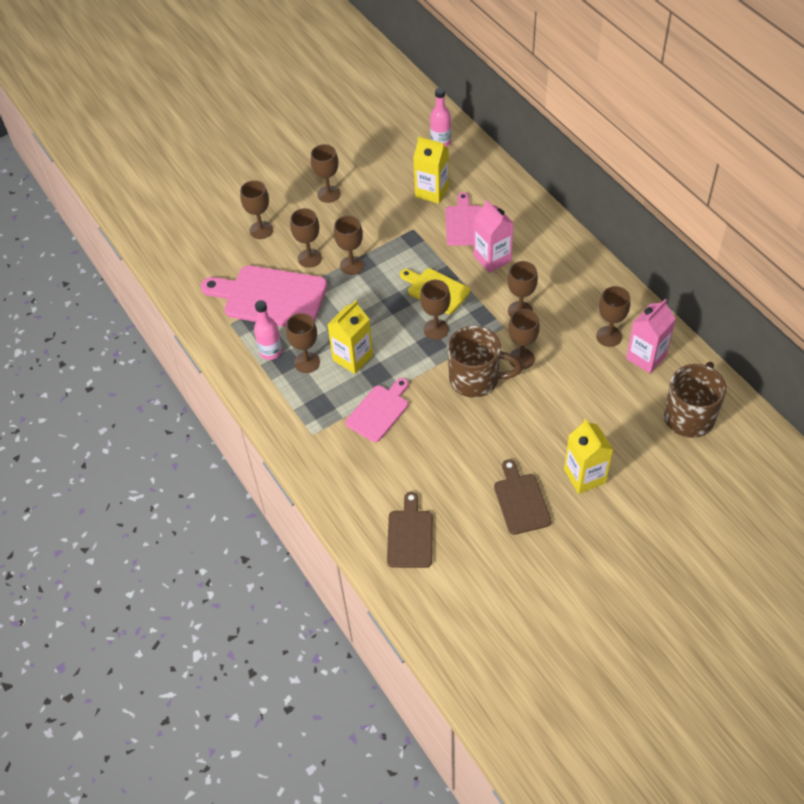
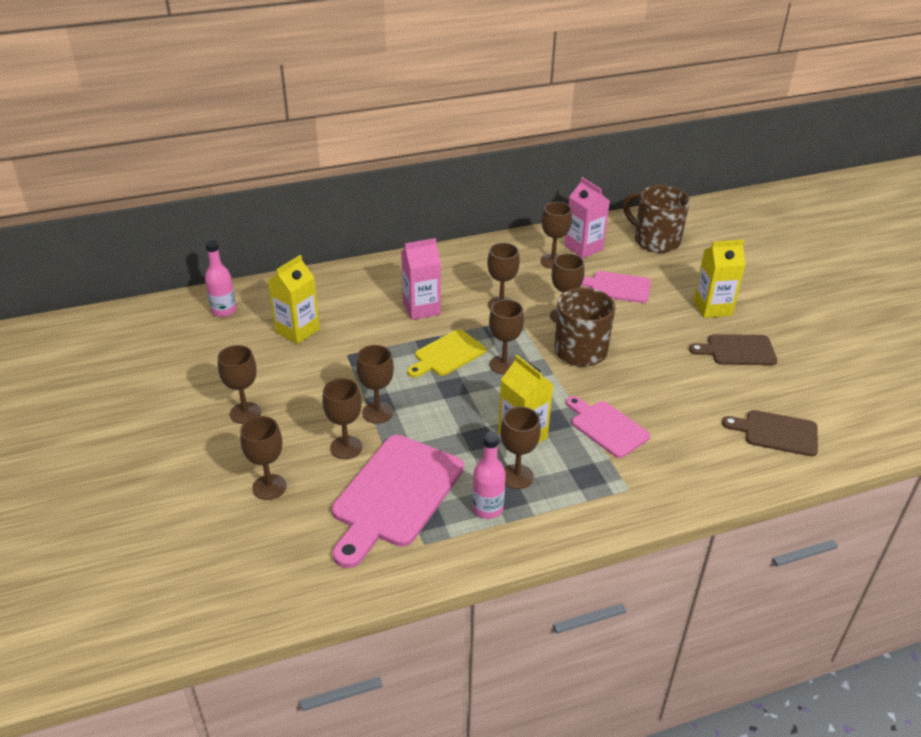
camera: 80 degrees left, 15 degrees down
(464, 223) = (360, 317): pink cutting board -> pink cutting board (616, 287)

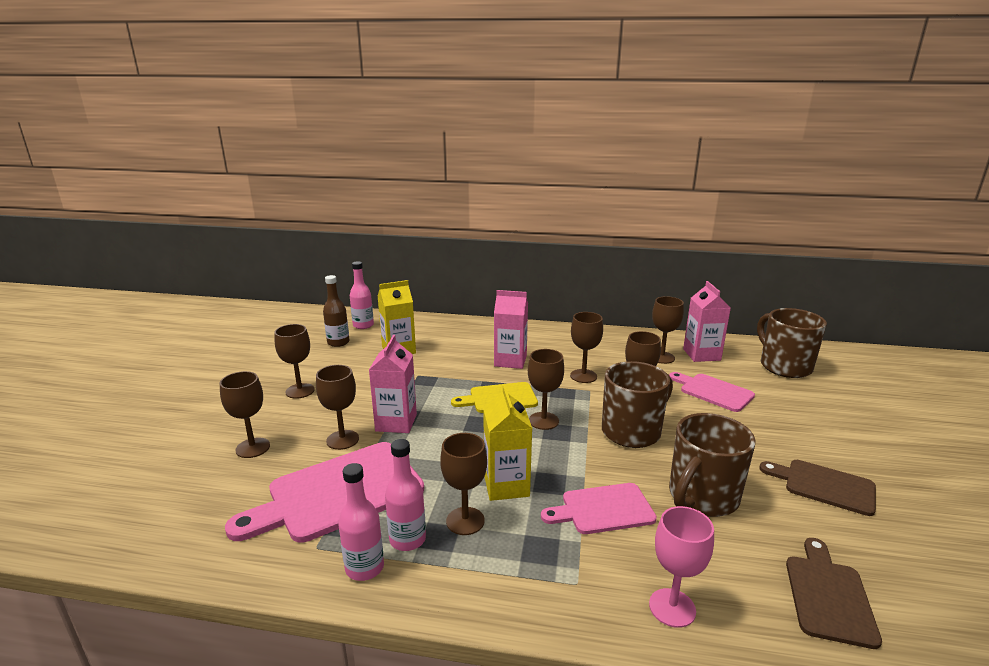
camera: 30 degrees right, 15 degrees down
(220, 342) = (338, 342): none -> brown bottle
(377, 412) = (396, 422): brown goblet -> pink carton
(476, 541) = (364, 568): none -> pink bottle
(606, 427) = (603, 509): pink cutting board -> pink cutting board turned 90 degrees counterclockwise
(666, 391) = (702, 497): none -> brown mug
(695, 479) = (672, 608): none -> pink goblet
(712, 308) = (816, 437): yellow carton -> none
(776, 433) = (828, 595): brown cutting board -> brown cutting board turned 60 degrees clockwise

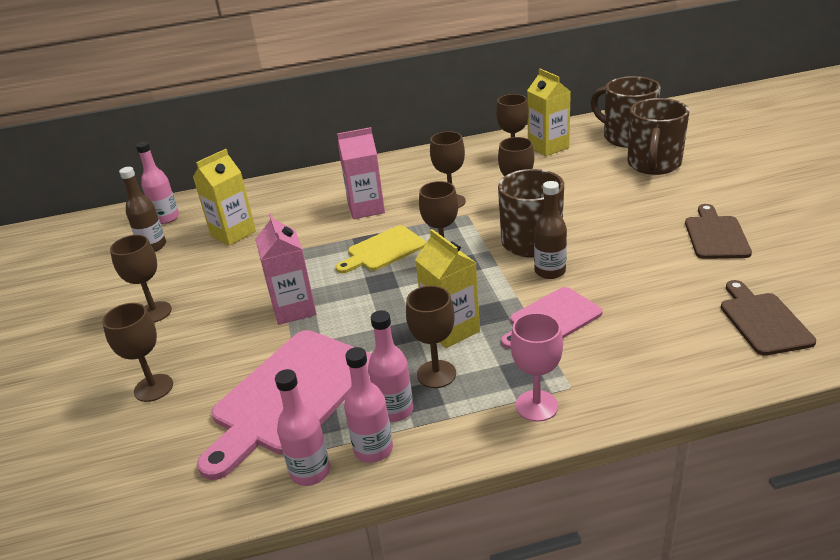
camera: 20 degrees left, 10 degrees up
(302, 565) = (310, 471): none -> pink bottle
(342, 440) = (249, 345): brown goblet -> none
(630, 464) = (550, 271): none -> brown bottle
(672, 608) = (657, 375): pink goblet -> pink goblet (536, 406)
(701, 354) = (548, 147): pink carton -> yellow carton
(702, 497) = (627, 279): brown mug -> brown mug (653, 165)
(713, 391) = (580, 180): pink cutting board -> none
(824, 486) = (715, 235): brown cutting board -> brown cutting board turned 90 degrees clockwise

